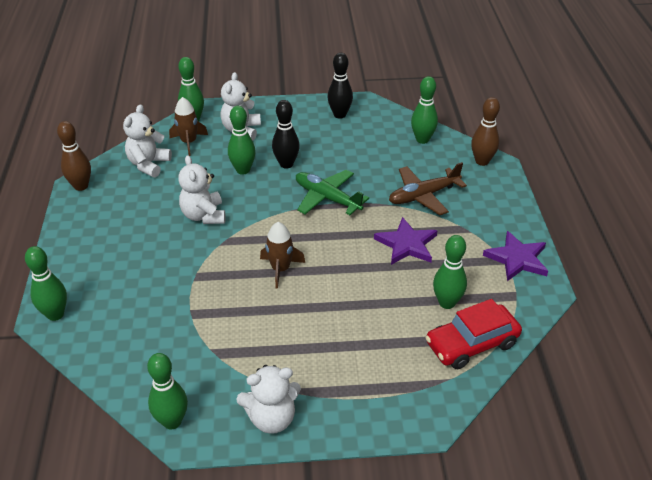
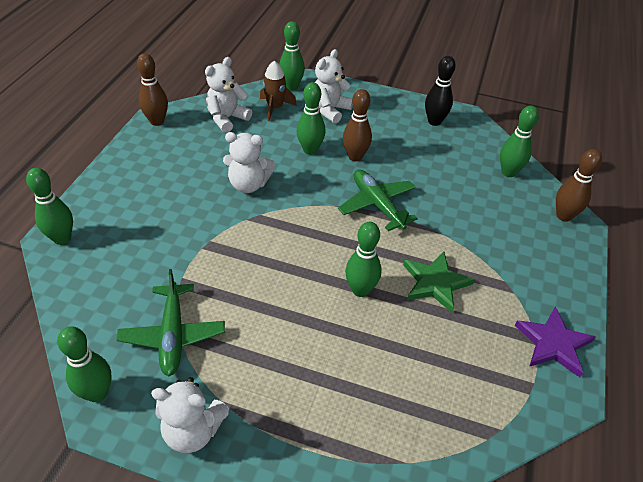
camera: 20 degrees right, 5 degrees up
(204, 215) = (248, 184): white teddy bear -> white teddy bear turned 90 degrees counterclockwise
(210, 356) = (173, 335): none -> green plane
(280, 269) = (291, 265): brown rocket -> none
(286, 164) = (355, 157): black bowling pin -> brown bowling pin
(406, 244) = (435, 283): purple star -> green star
(423, 196) = (479, 234): brown plane -> none
(447, 303) = (447, 367): green bowling pin -> green bowling pin (360, 290)
(472, 344) = (452, 429): red car -> none

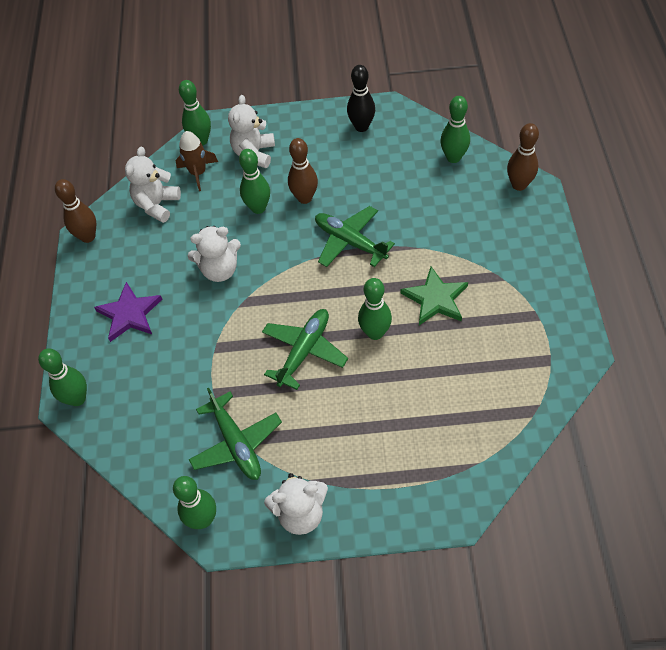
camera: 15 degrees left, 10 degrees up
(284, 279) = (304, 351): none -> green plane
(553, 343) = (553, 313): purple star -> purple star (129, 314)

